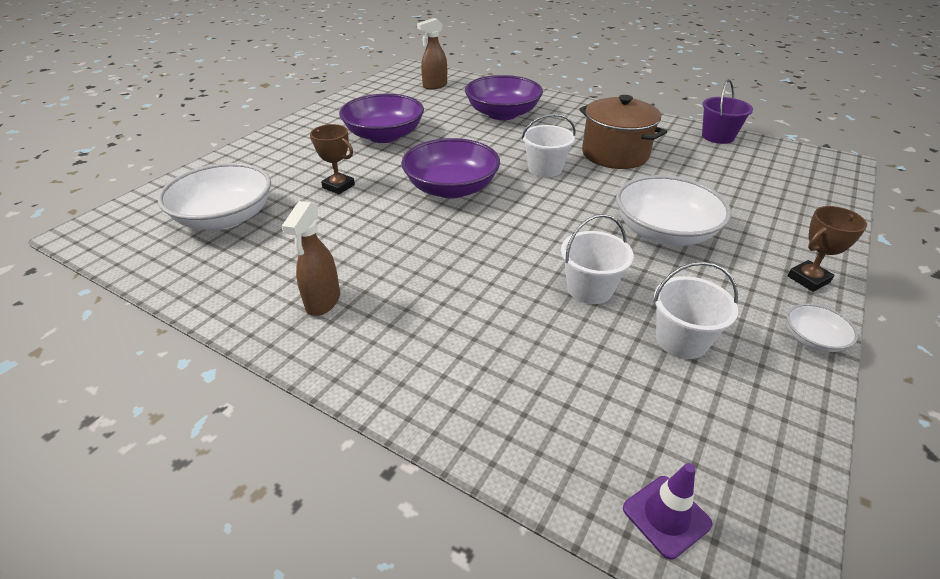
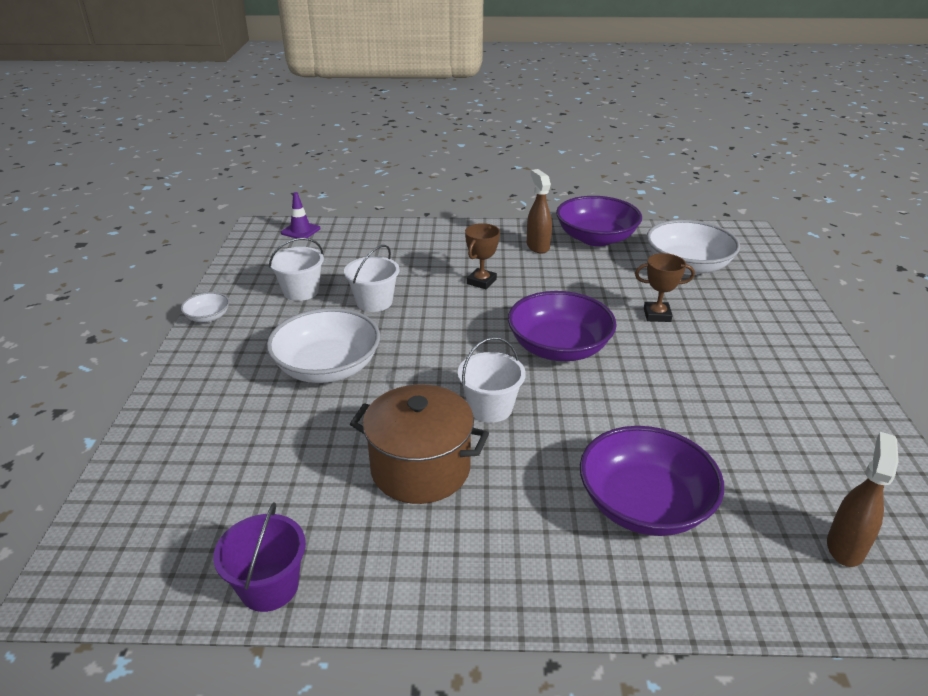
camera: 150 degrees right, 5 degrees down
(384, 135) = (723, 392): purple bowl -> purple bowl (596, 238)
(808, 279) = (195, 362): brown trophy -> brown trophy (481, 282)

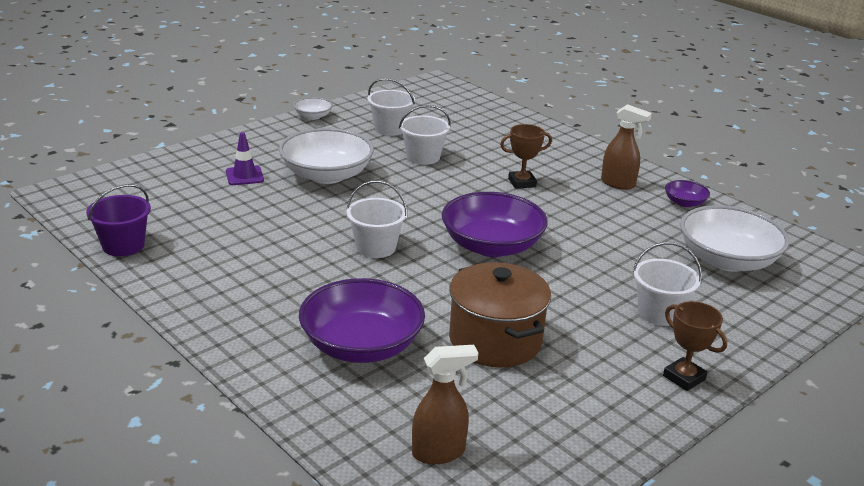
camera: 45 degrees right, 5 degrees down
(300, 231) = (459, 95): purple traffic cone -> purple traffic cone (244, 176)
(420, 468) = (278, 248): brown pot -> brown pot (495, 340)
(537, 246) = (618, 184): brown spray bottle -> brown spray bottle turned 90 degrees clockwise
(596, 238) = (684, 203): purple bowl -> purple bowl, size x0.47
(657, 315) = (615, 272): brown trophy -> brown trophy (684, 377)
(729, 328) = (659, 313): none -> white bucket

